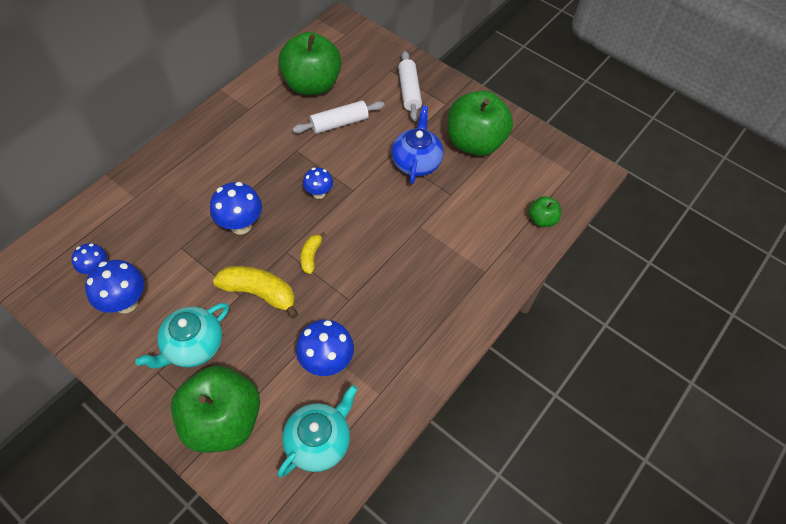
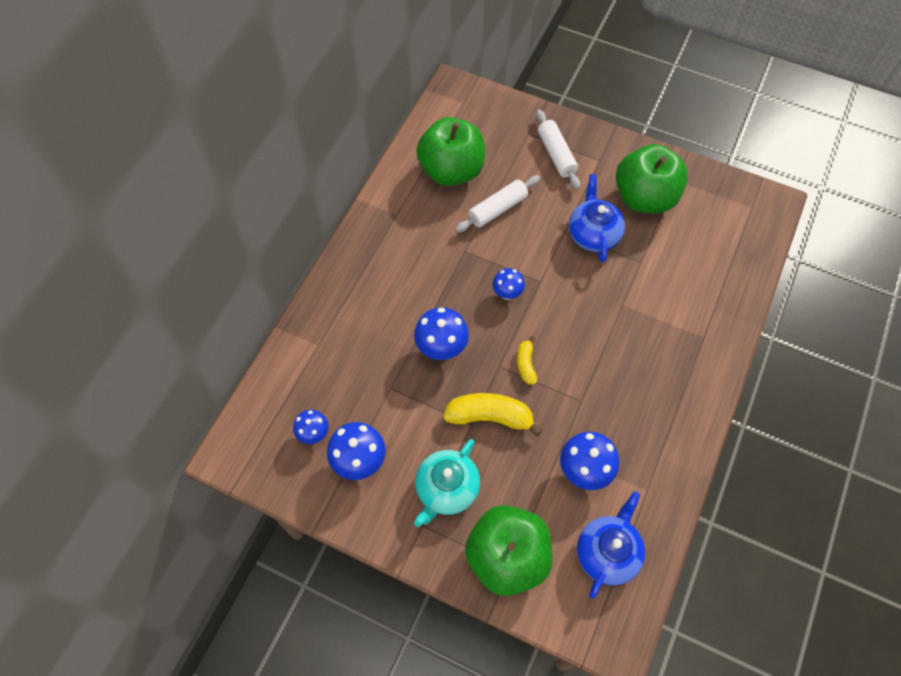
camera: 10 degrees left, 5 degrees up
(319, 441) = (607, 552): turquoise teapot -> blue teapot
(542, 220) = (740, 267): green apple -> none

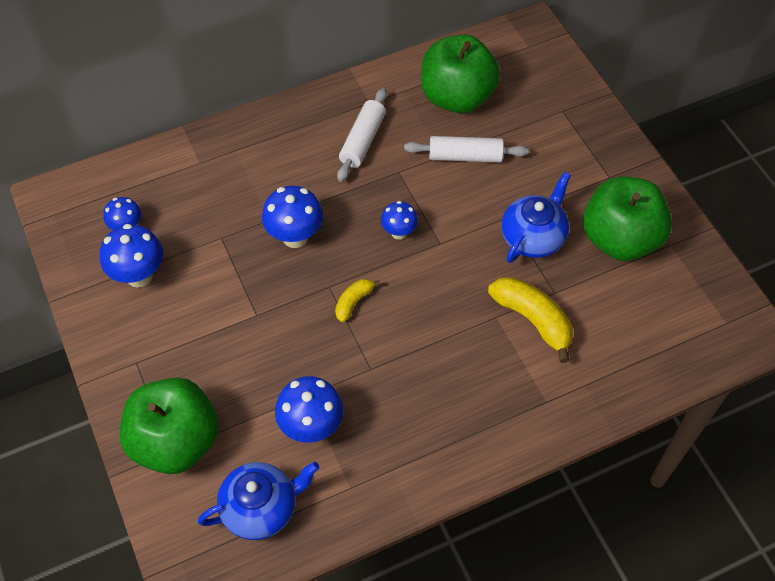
camera: 40 degrees right, 5 degrees down
(446, 489) = (183, 350): turquoise teapot -> none
(490, 417) = (278, 321): yellow banana -> yellow banana (533, 320)
(556, 154) = (571, 145): white rolling pin -> white rolling pin (363, 141)

